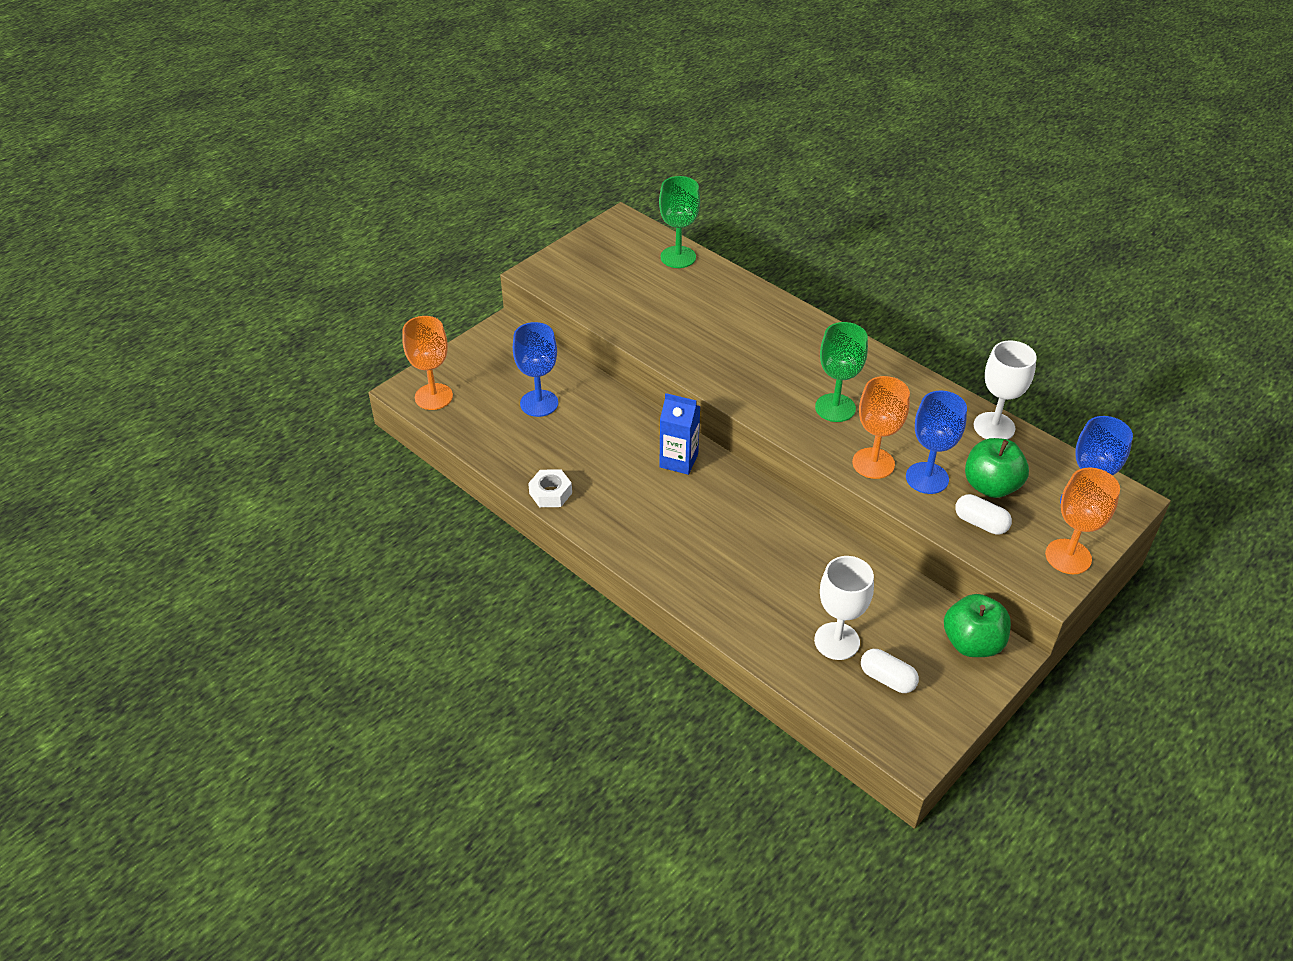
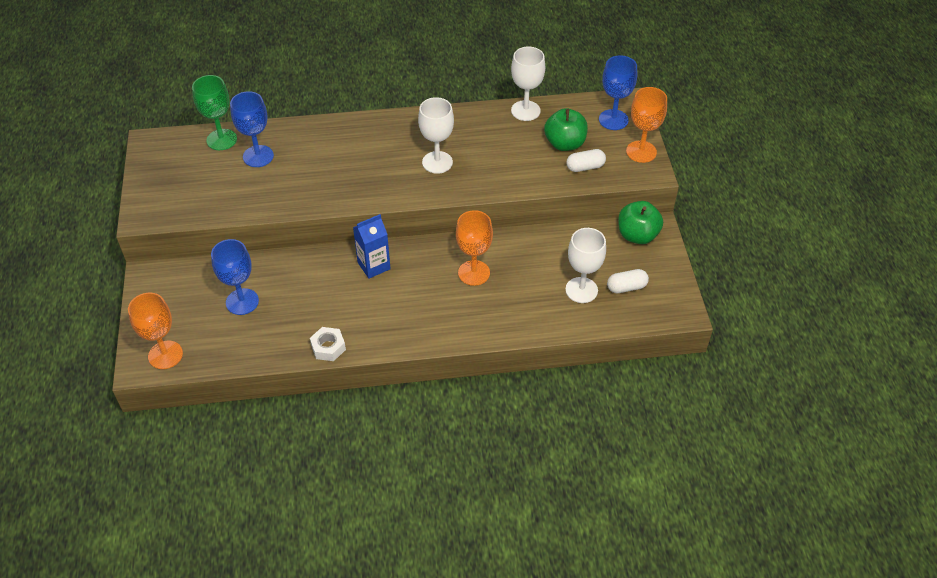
camera: 50 degrees left, 5 degrees up
(835, 408) = (437, 162): green goblet -> white goblet
(873, 463) = (497, 177): orange goblet -> orange goblet (474, 273)
(927, 478) = (531, 164): blue goblet -> blue goblet (258, 156)

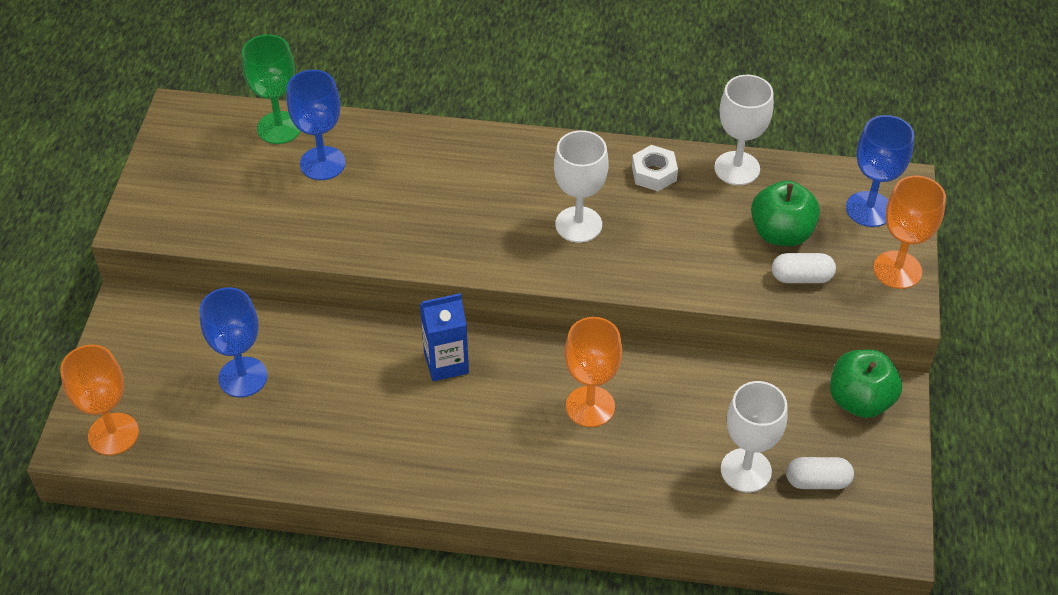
camera: 15 degrees right, 0 degrees up
(328, 347) = (343, 475): white nut -> white nut (654, 173)

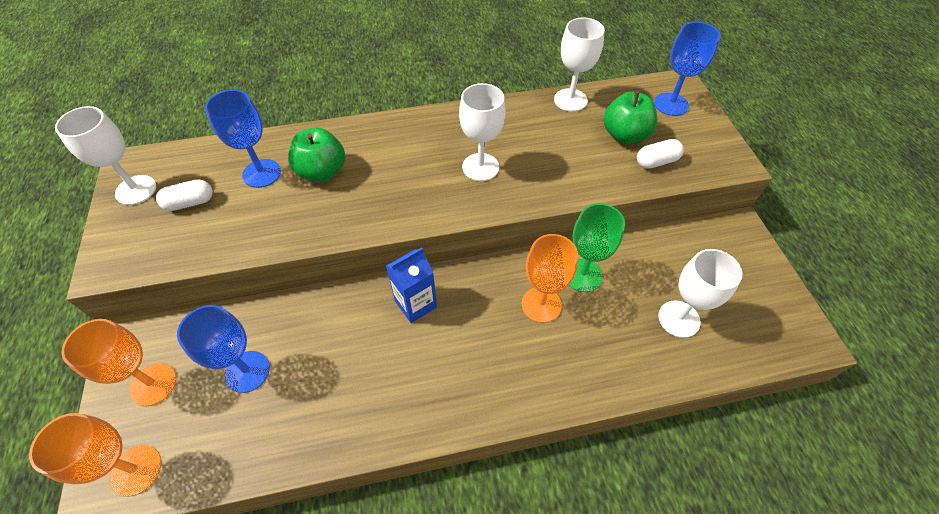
camera: 20 degrees left, 5 degrees up
(182, 146) = (136, 190): none -> white goblet
(279, 128) = (217, 155): green goblet -> green goblet (582, 275)
(654, 173) = (516, 117): white nut -> none
(817, 481) = (732, 310): white capsule -> white capsule (190, 203)
(859, 400) = (722, 239): green apple -> green apple (322, 172)
(897, 270) = (714, 139): orange goblet -> orange goblet (153, 384)

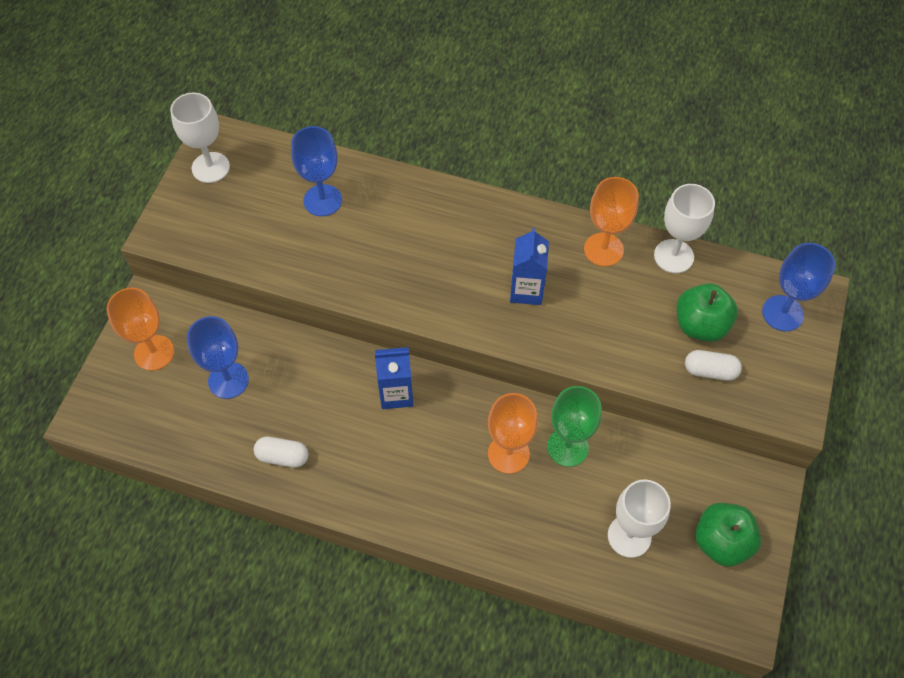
camera: 30 degrees right, 5 degrees up
(136, 470) = (116, 415): orange goblet -> orange goblet (603, 249)
(190, 203) = (249, 203): white capsule -> white capsule (282, 456)
(322, 172) = (376, 224): green apple -> green apple (721, 542)
(480, 167) = (526, 290): white goblet -> blue carton

